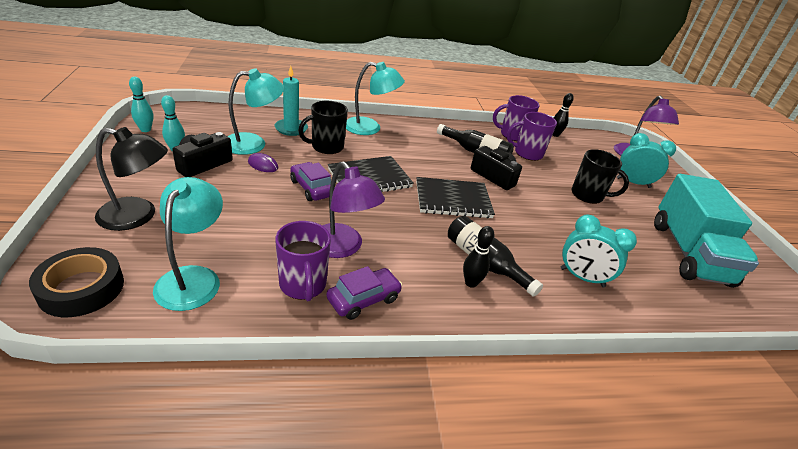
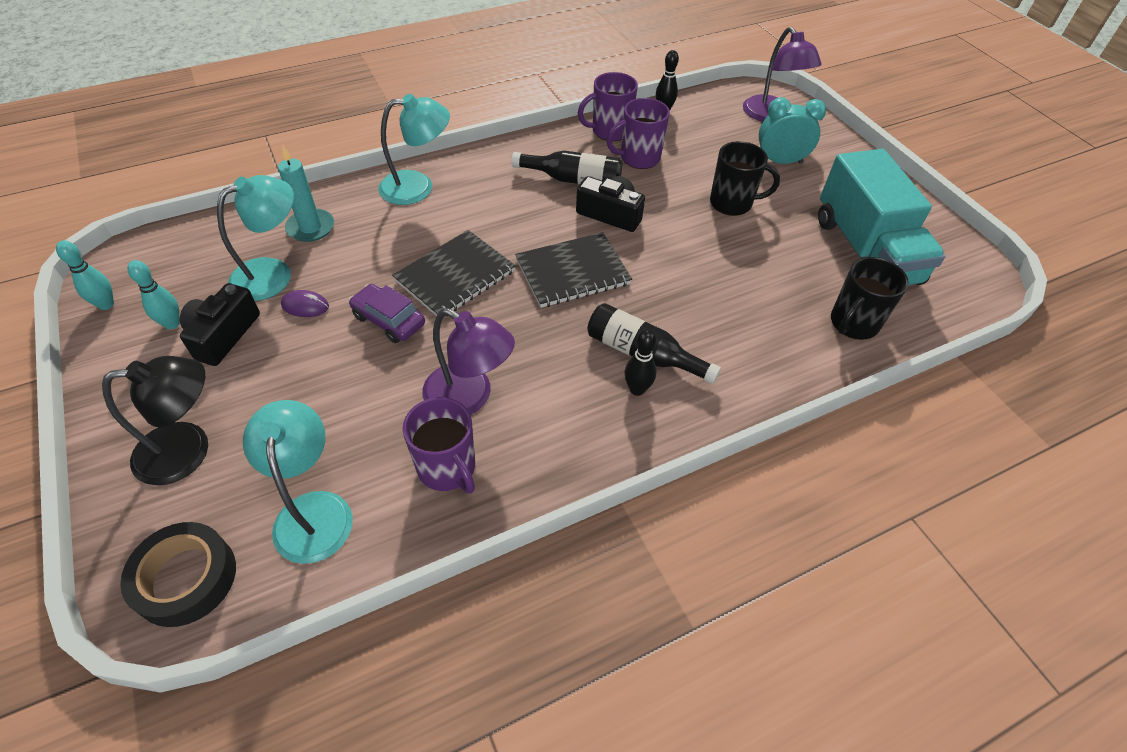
camera: 15 degrees left, 15 degrees up
(326, 147) = (374, 243): black mug -> black mug (853, 323)
(363, 299) = (525, 459): purple car -> none
(582, 277) = (757, 333): turquoise clock -> none

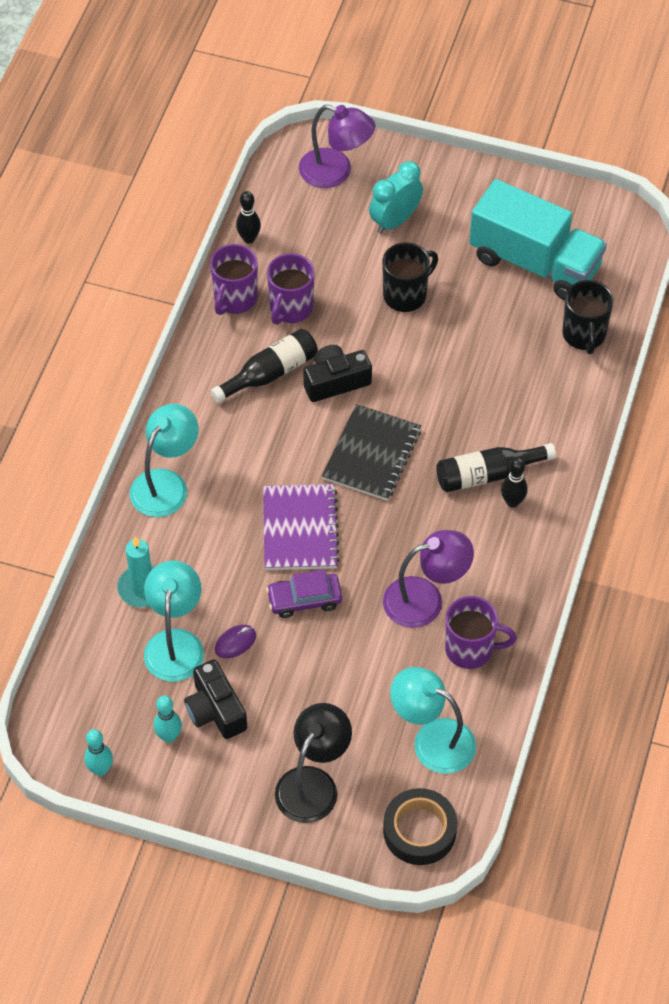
camera: 45 degrees left, 5 degrees up
(455, 276) = (300, 529): black notebook -> purple notebook

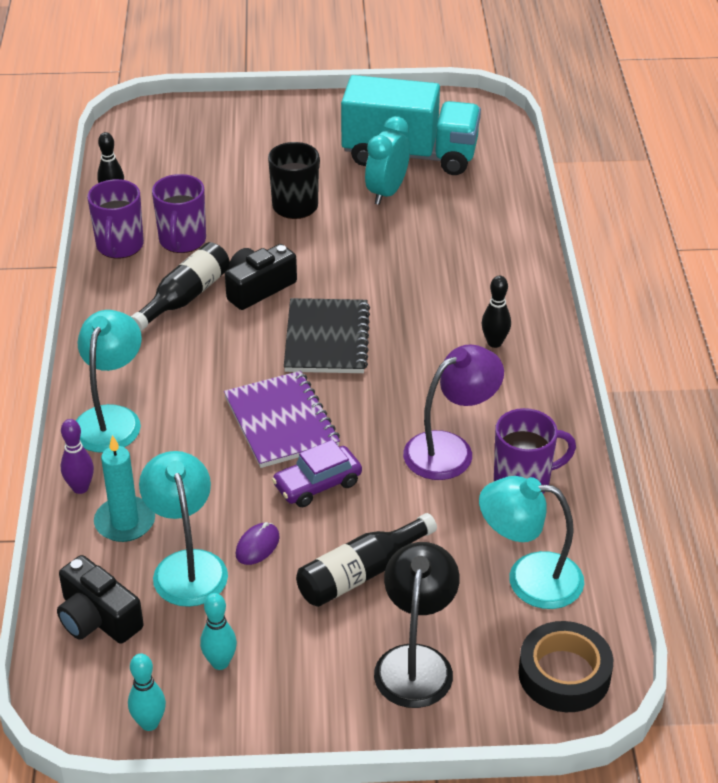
camera: 20 degrees left, 15 degrees down
(119, 545) = (80, 488): none -> purple bowling pin
(215, 710) = (264, 619): black camera -> black camera (97, 618)
(336, 172) = (179, 130): purple lamp -> none
(395, 221) = (256, 153): turquoise clock -> turquoise clock (387, 192)
(488, 474) = (456, 326): black bottle -> black bottle (360, 573)
(584, 335) = (488, 197): black mug -> none

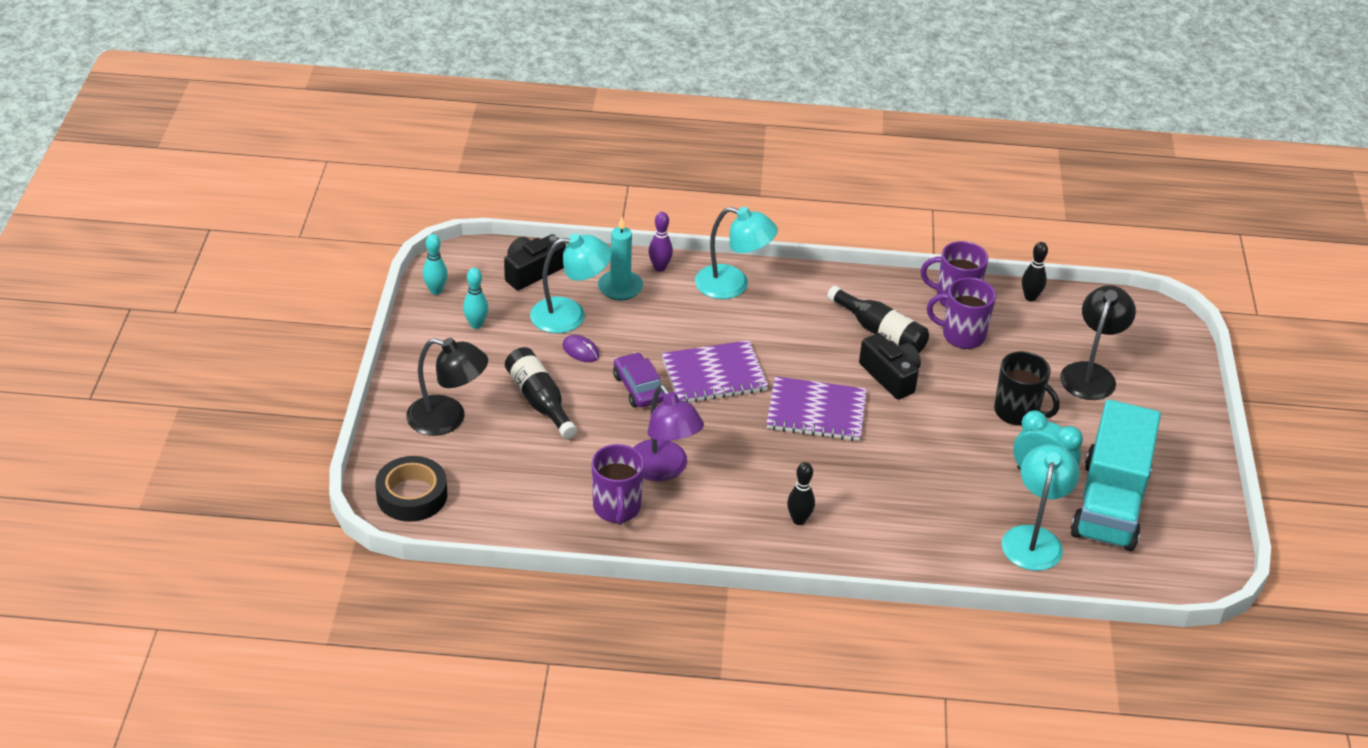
camera: 95 degrees right, 0 degrees up
(229, 161) = (1091, 373): none -> black lamp
(327, 339) = (816, 412): black notebook -> purple notebook
(529, 578) = (510, 493): turquoise lamp -> turquoise lamp (1034, 538)

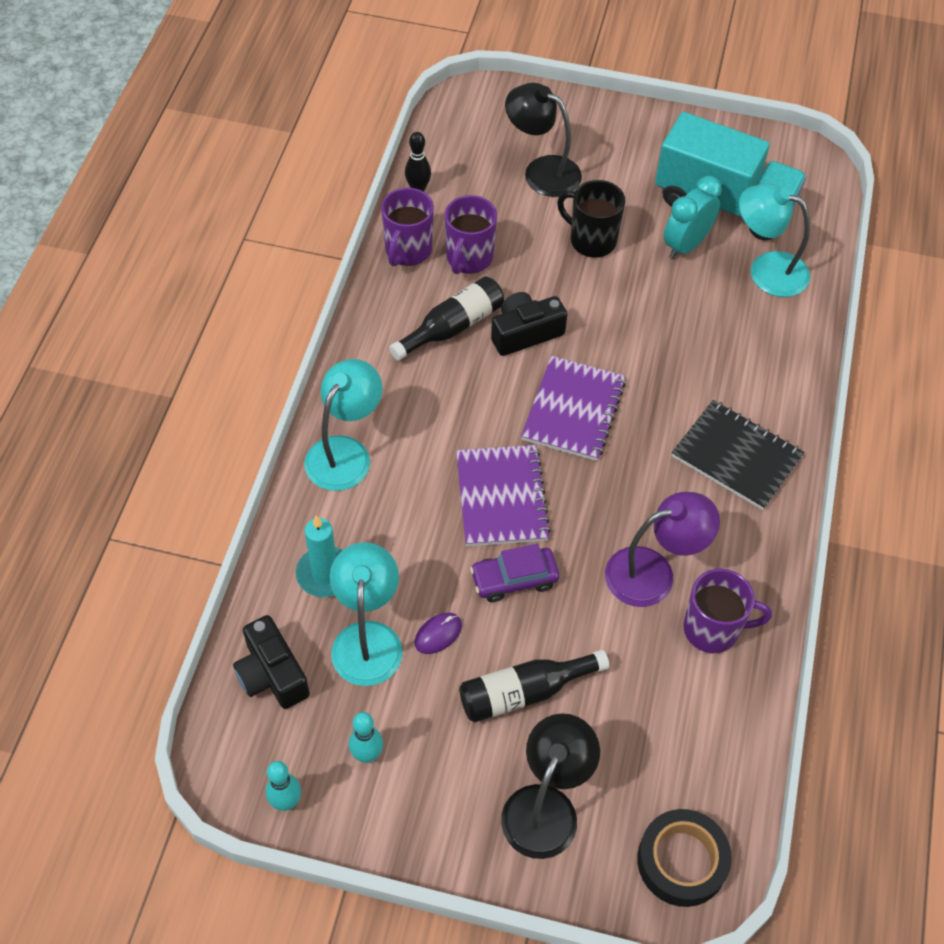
camera: 80 degrees left, 15 degrees up
(660, 268) = (295, 524): purple bowling pin -> none
(799, 520) = (736, 456): black bowling pin -> black notebook
(1018, 412) = (591, 240): black mug -> black mug turned 105 degrees counterclockwise

